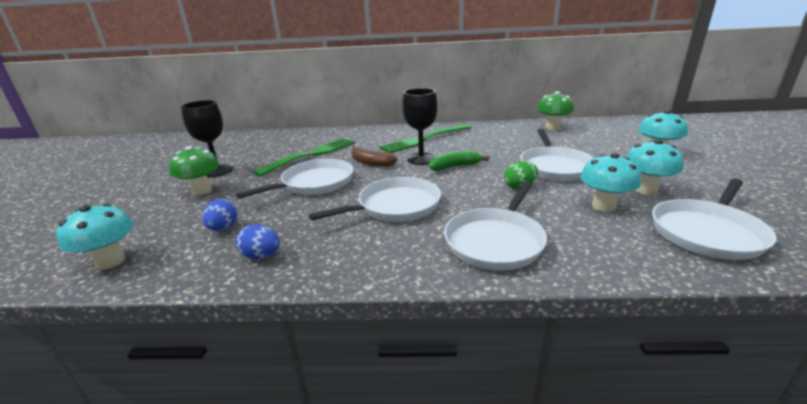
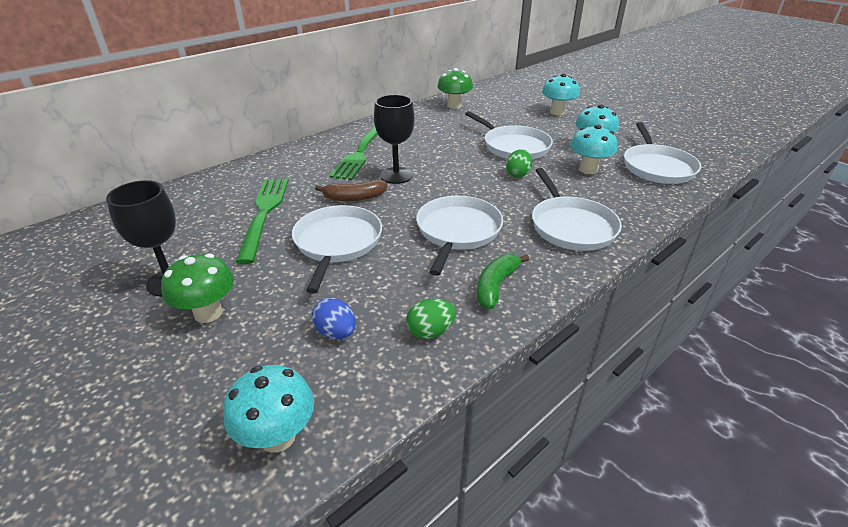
camera: 45 degrees left, 10 degrees up
(261, 256) = (430, 331): blue egg -> green egg
(455, 167) = (440, 173): green banana -> green banana (496, 286)

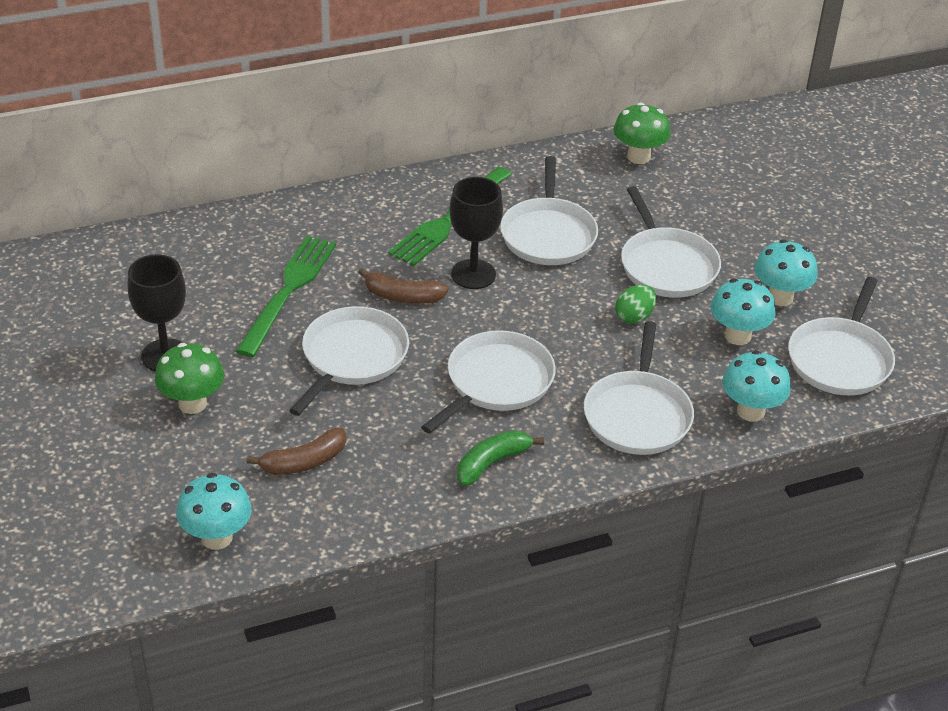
camera: 20 degrees right, 5 degrees up
(336, 332) = (304, 462): blue egg -> brown banana
(430, 147) = (548, 234): none -> white pan
(430, 331) = (393, 490): green egg -> none
(557, 112) = (789, 212): turquoise mushroom -> turquoise mushroom (750, 411)

